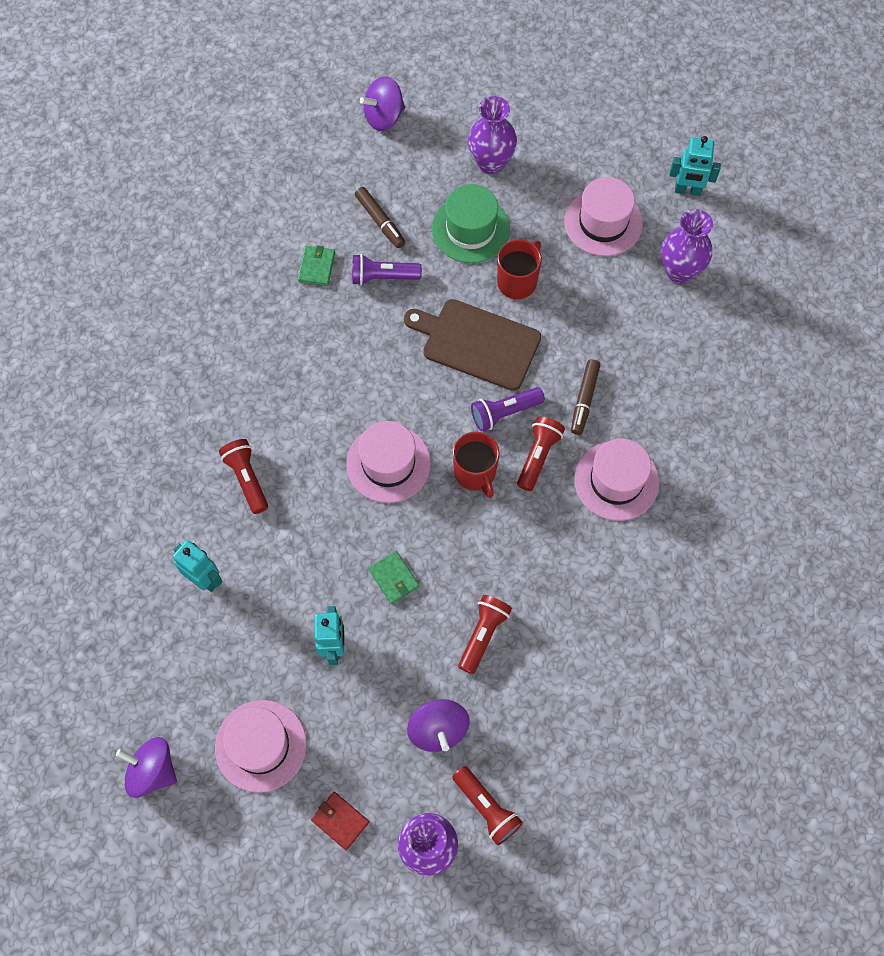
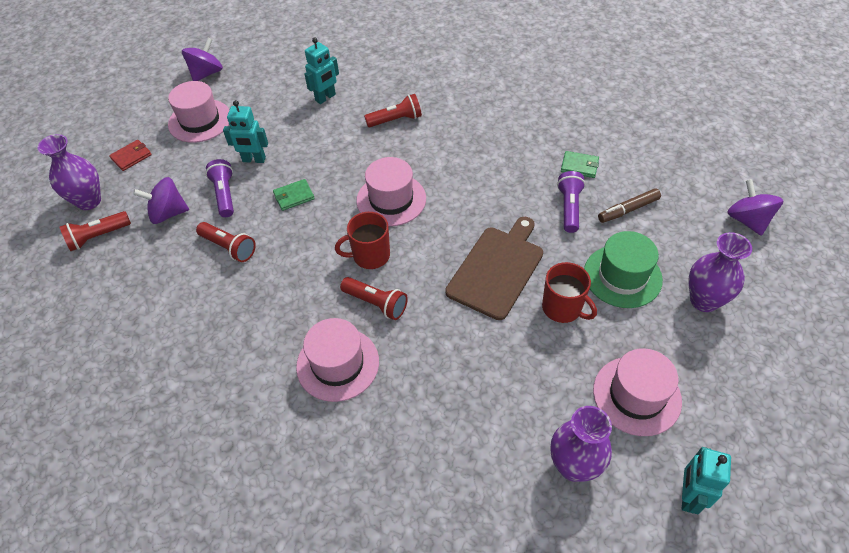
camera: 100 degrees right, 15 degrees down
(504, 412) = (424, 282): purple flashlight -> purple flashlight (225, 194)
(584, 400) = (427, 348): brown marker -> none

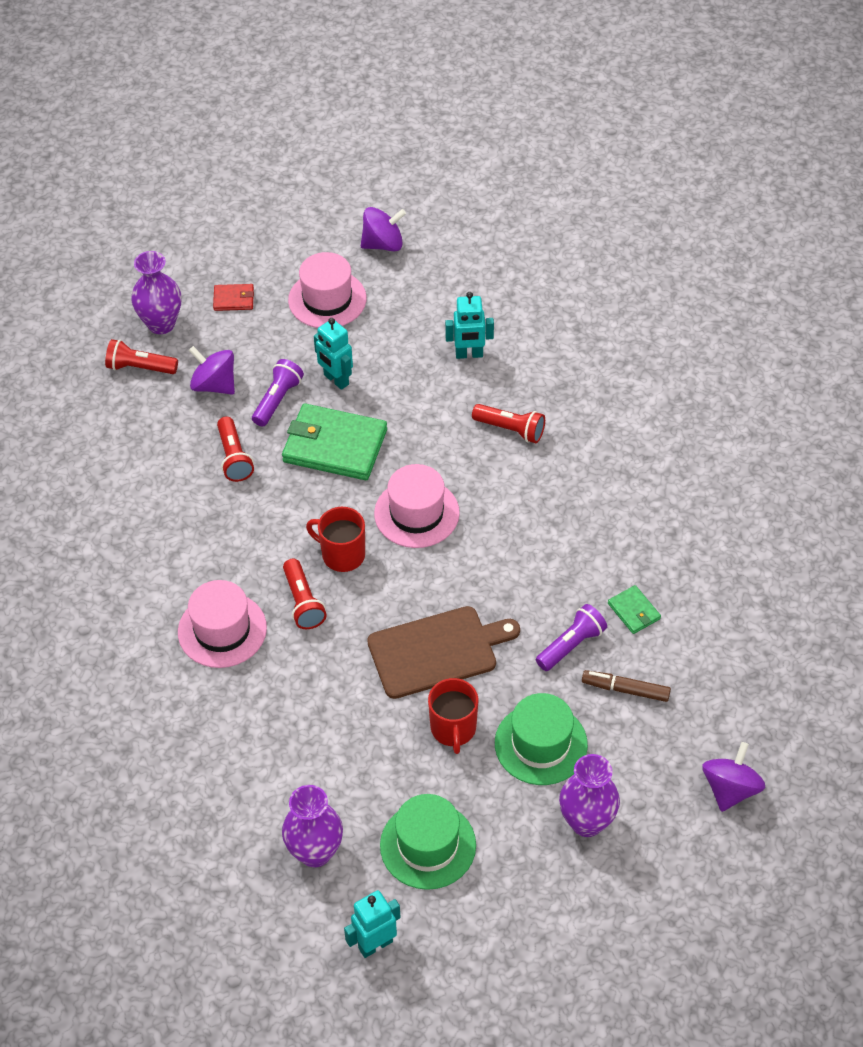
camera: 40 degrees right, 0 degrees up
(294, 196) = (334, 446): green wallet -> green wallet, size x2.15
(636, 395) = (428, 845): pink hat -> green hat

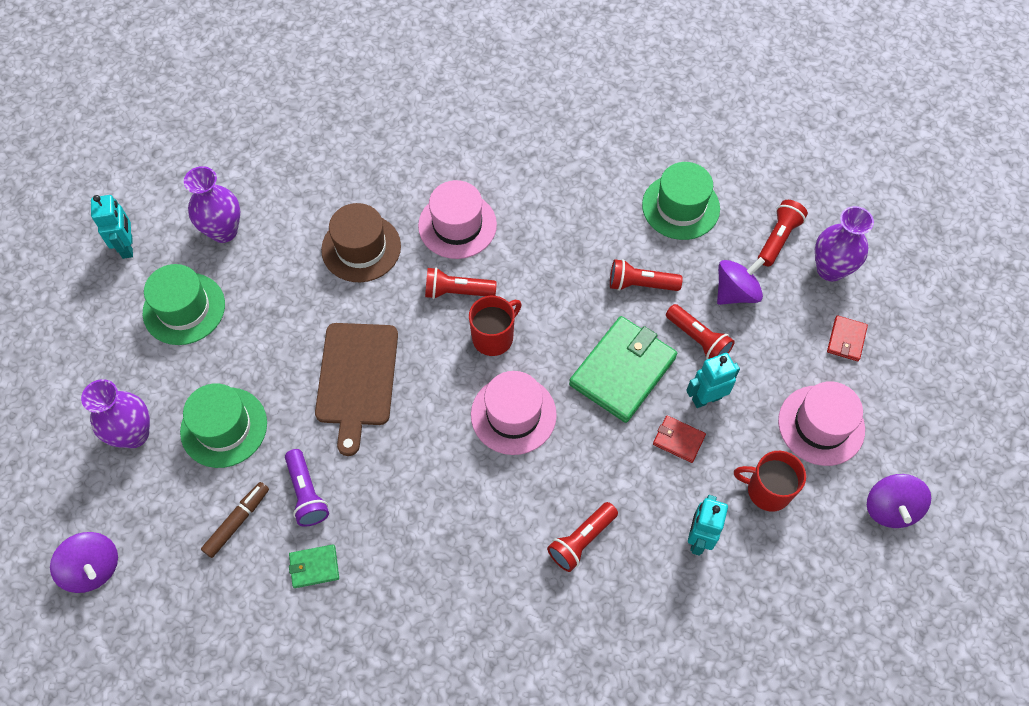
camera: 110 degrees right, 10 degrees up
(129, 450) = (680, 207): none -> green hat
(278, 400) = (698, 340): purple flashlight -> red flashlight
(284, 707) = (361, 248): none -> brown hat
(386, 389) = (678, 440): none -> red wallet
(453, 729) = (275, 364): red mug -> red mug (767, 490)

